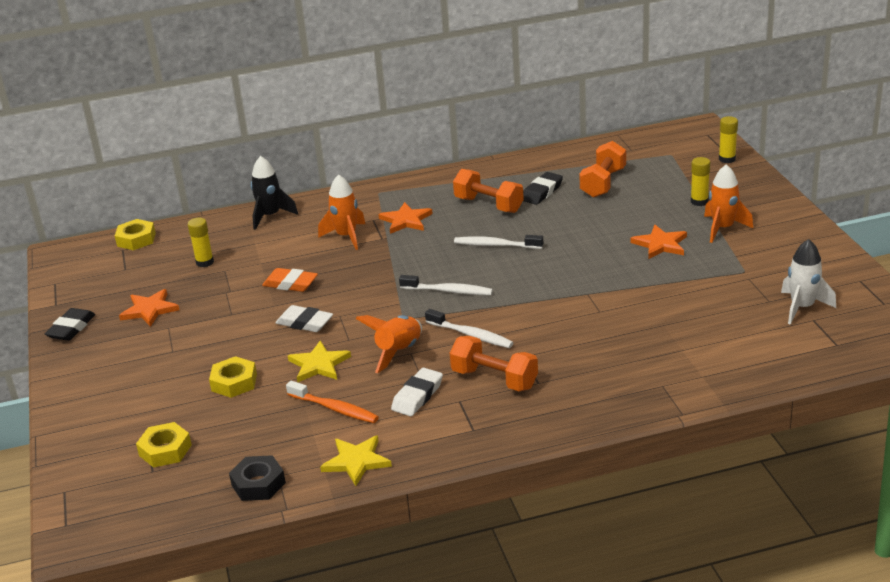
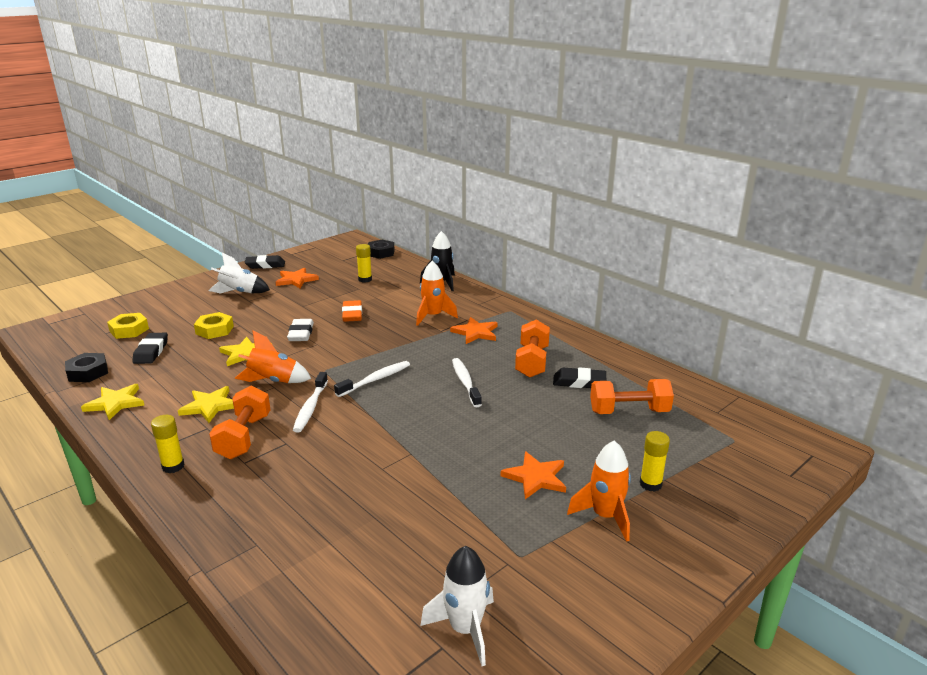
camera: 60 degrees right, 5 degrees down
(136, 239) = (381, 253): yellow nut -> black nut
(140, 356) = (239, 292): none -> white rocket
(247, 433) = (151, 352): none -> black eraser
(335, 409) = (186, 376): orange toothbrush -> none
(417, 396) = (210, 406): white eraser -> yellow star
(449, 291) = (376, 379): white toothbrush -> white toothbrush turned 120 degrees counterclockwise
(727, 159) = (770, 483): yellow glue stick -> yellow glue stick (173, 466)

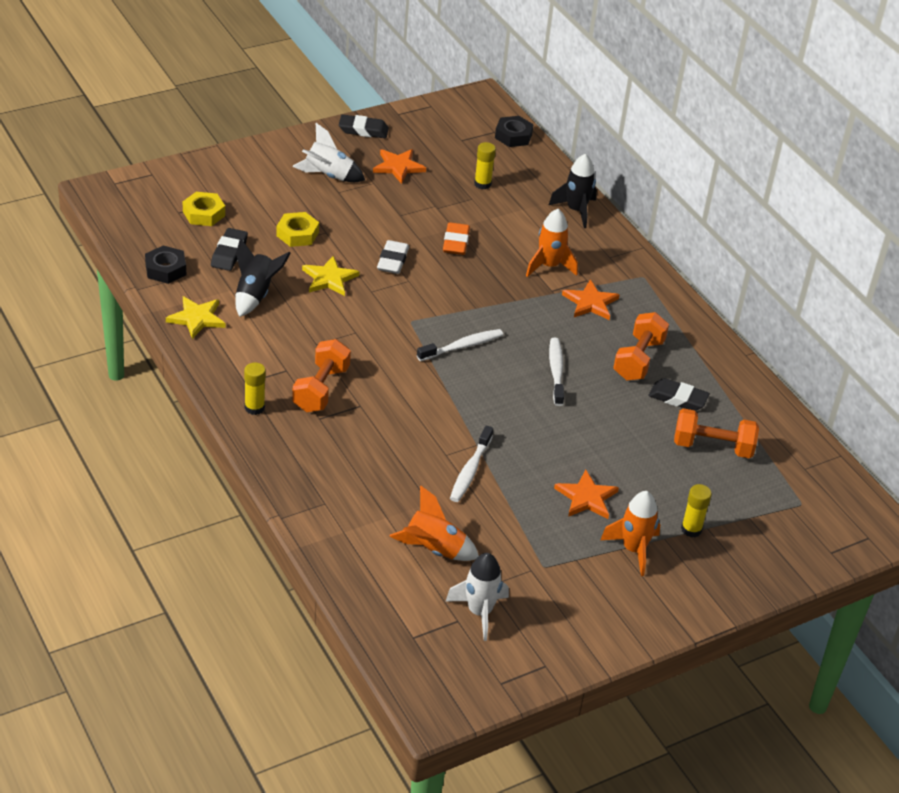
camera: 10 degrees right, 15 degrees up
(175, 376) = (255, 295): none -> black rocket
(210, 406) = (290, 343): yellow star -> none
(273, 381) = (355, 324): orange rocket -> orange rocket (434, 549)
(310, 408) = (389, 368): white toothbrush -> white toothbrush (470, 470)

